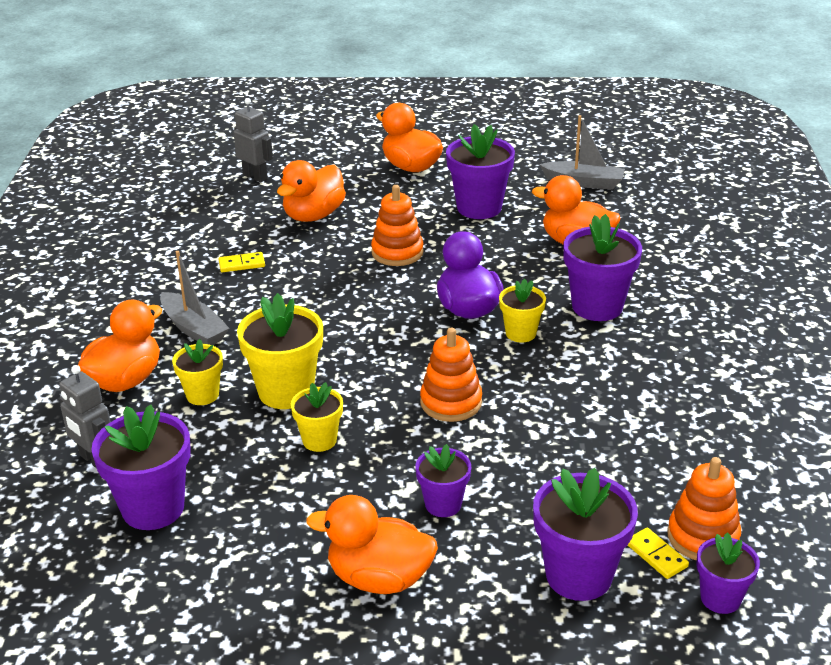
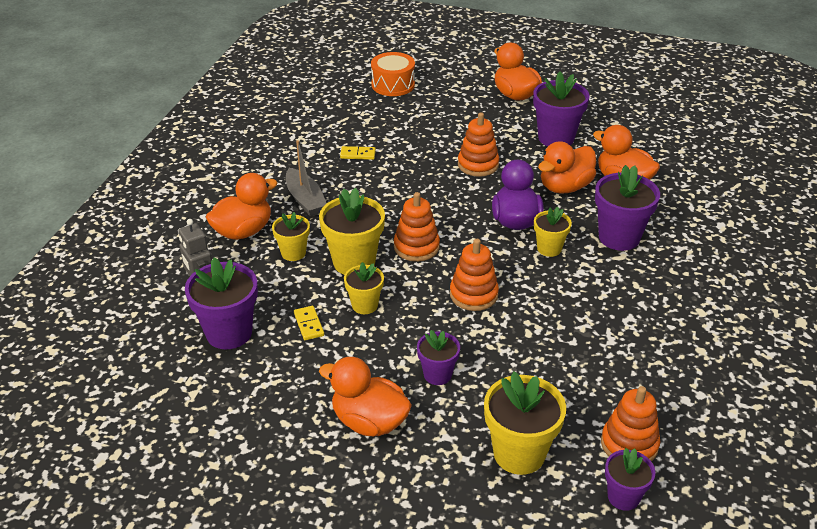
camera: 15 degrees right, 5 degrees up
(255, 177) = (393, 85): grey robot -> orange drum
(313, 215) = (425, 123): orange duck -> orange duck (565, 187)
(358, 360) = (416, 247): none -> orange stacking toy
(578, 575) = (519, 453): purple flower pot -> yellow flower pot
(584, 182) = (649, 130): grey boat -> none
(656, 555) = (586, 451): yellow domino -> yellow domino (308, 324)

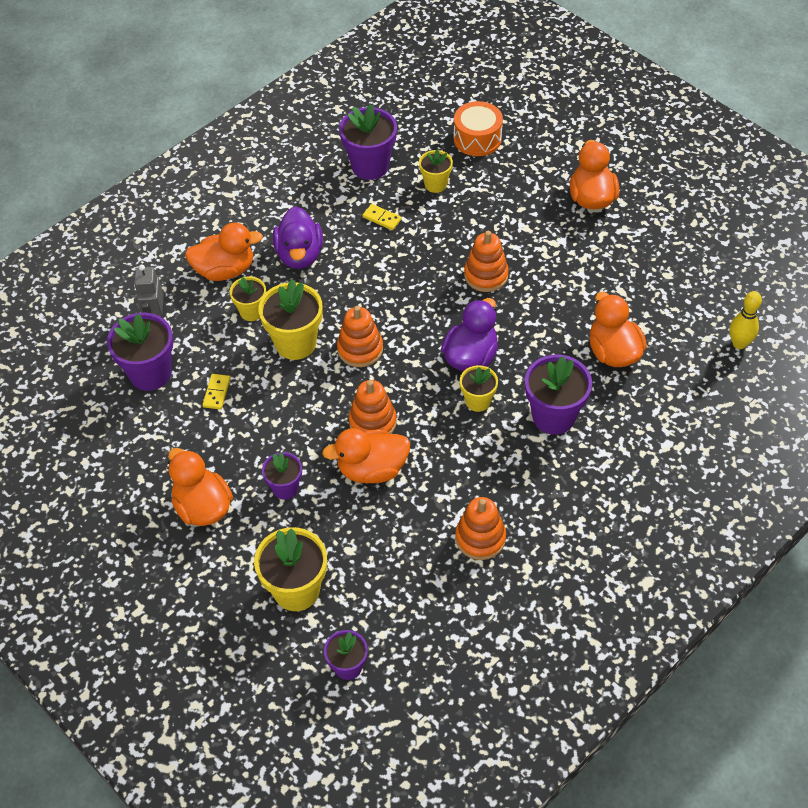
camera: 30 degrees right, 15 degrees up
(305, 199) = (299, 255): grey boat -> purple duck
(365, 305) = (274, 393): yellow flower pot -> yellow flower pot (435, 184)
(556, 138) = (589, 271): purple flower pot -> purple flower pot (370, 166)
(565, 187) = (549, 336): orange duck -> orange duck (372, 469)
(629, 444) = (390, 624): orange stacking toy -> orange stacking toy (480, 538)
(707, 147) = (739, 343): none -> yellow bowling pin

